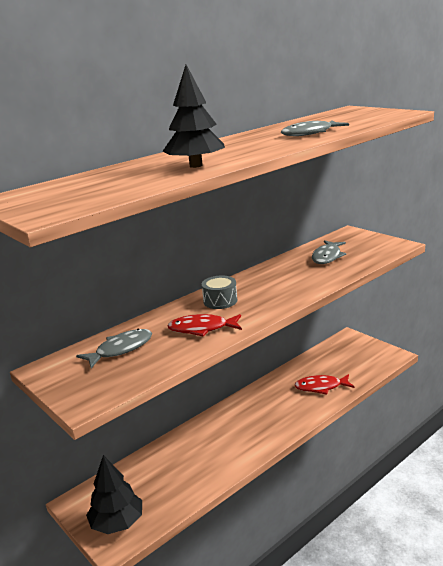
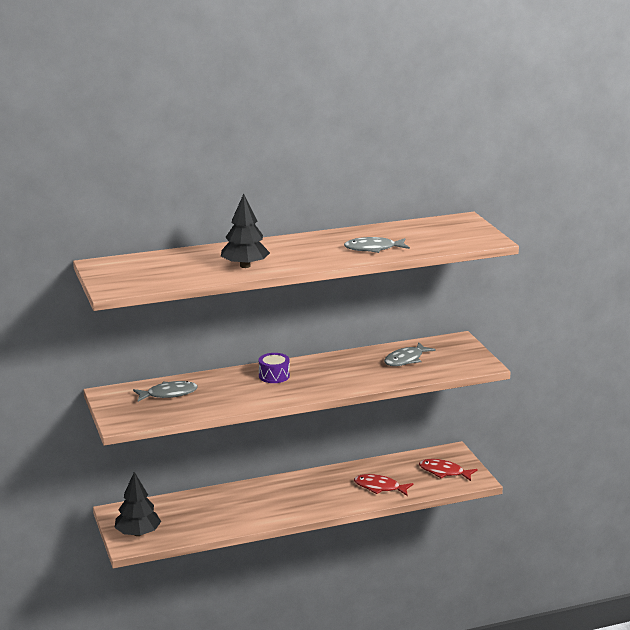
camera: 20 degrees right, 0 degrees up
(202, 329) = (239, 395): red fish -> red fish (444, 472)
(220, 301) = (274, 376): grey drum -> purple drum

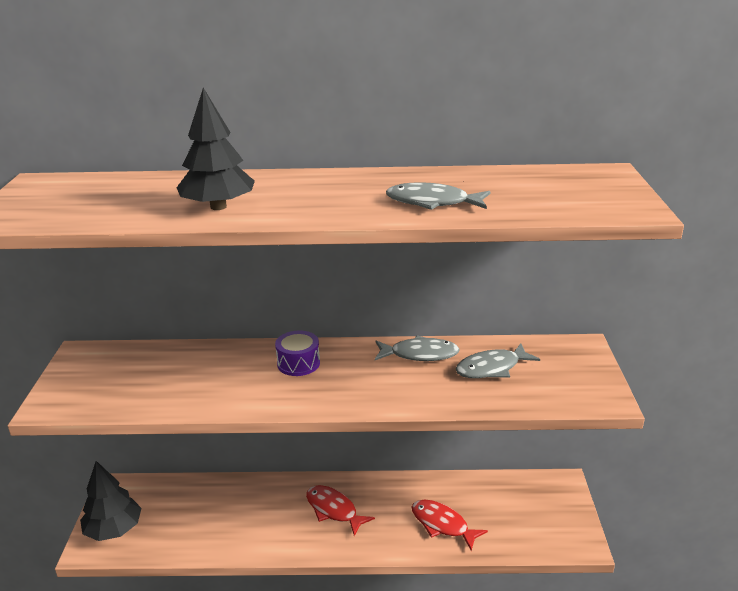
camera: 20 degrees right, 5 degrees up
(169, 394) = (148, 368): grey fish -> grey fish (420, 354)
(444, 472) = (539, 517): red fish -> red fish (333, 510)

